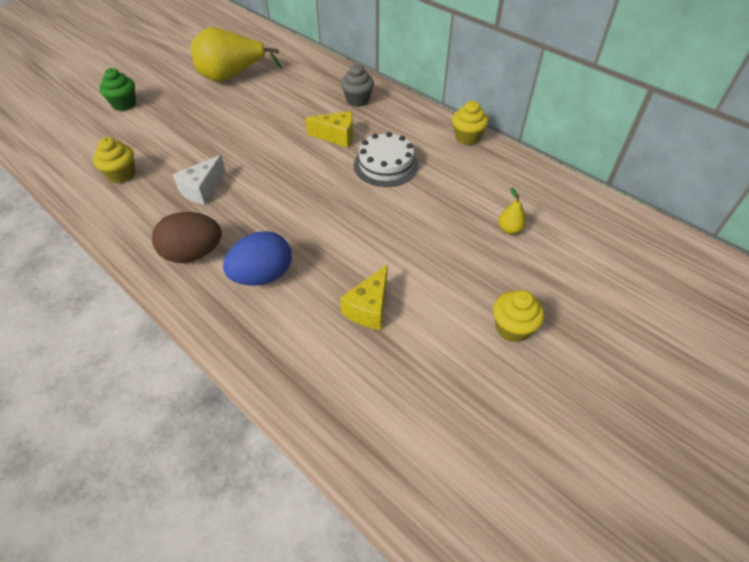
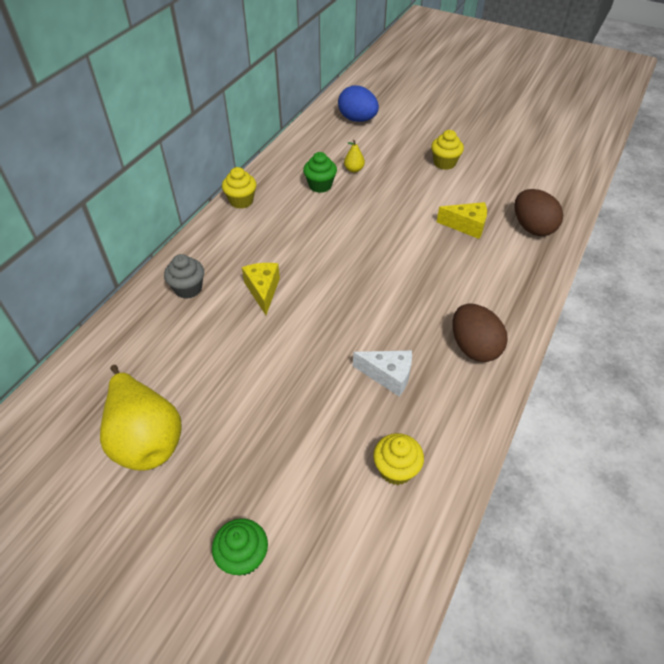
camera: 105 degrees left, 0 degrees up
(262, 276) = (471, 291): blue egg -> blue egg (357, 119)
(340, 383) = (532, 227): none -> brown egg
(386, 165) = (299, 246): white cake -> none
(482, 195) = (320, 185): none -> green cupcake

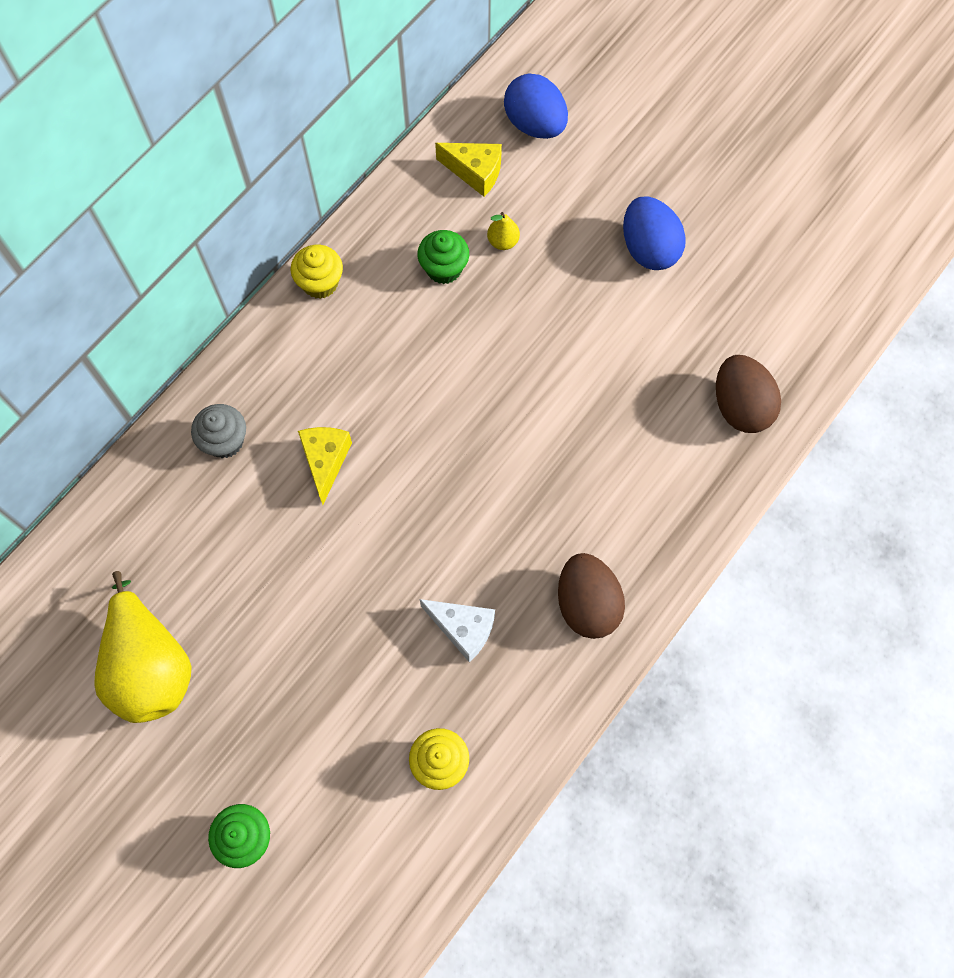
camera: 10 degrees right, 20 degrees up
(444, 163) = (649, 249): yellow cupcake -> blue egg
(466, 226) = (643, 387): yellow cheese -> yellow cheese (475, 172)

